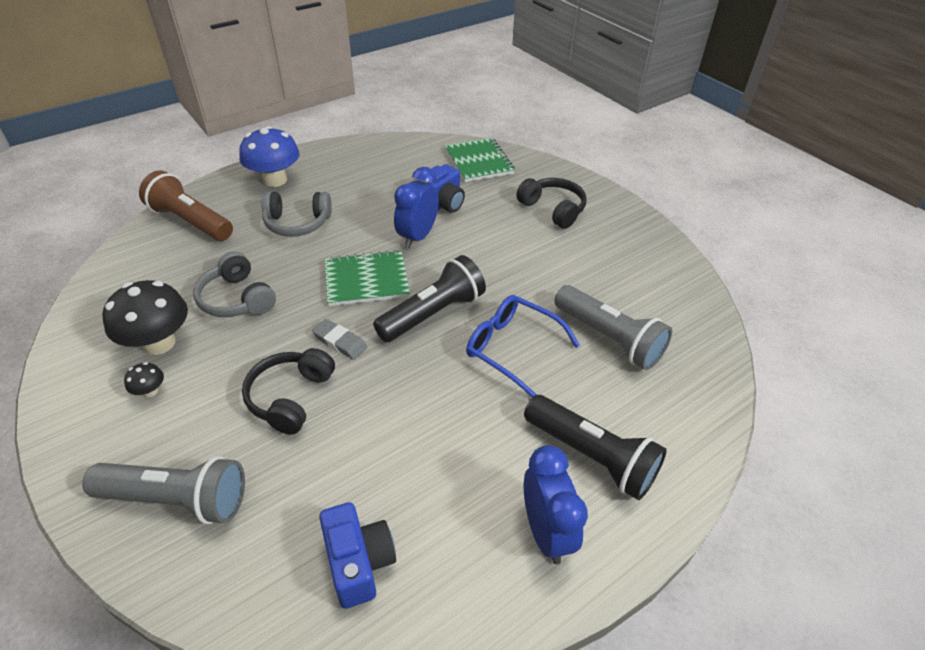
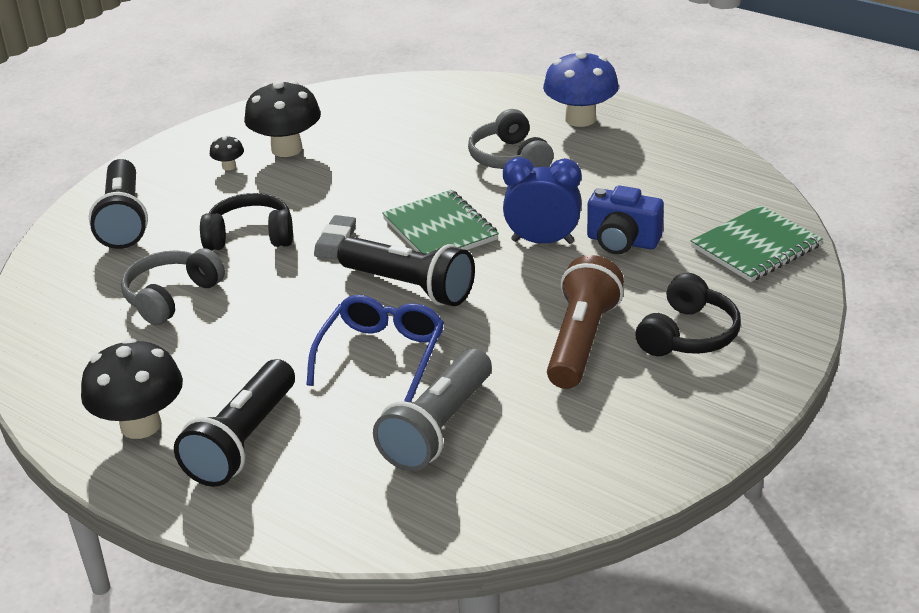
camera: 75 degrees right, 10 degrees down
(178, 499) = (124, 220): grey flashlight -> black flashlight
(190, 222) = (467, 100): brown flashlight -> brown flashlight (581, 341)
(237, 299) = (365, 165): grey headphones -> grey headphones (171, 297)
(359, 562) = (86, 325): blue camera -> none
(546, 532) = (140, 425): blue clock -> black mushroom

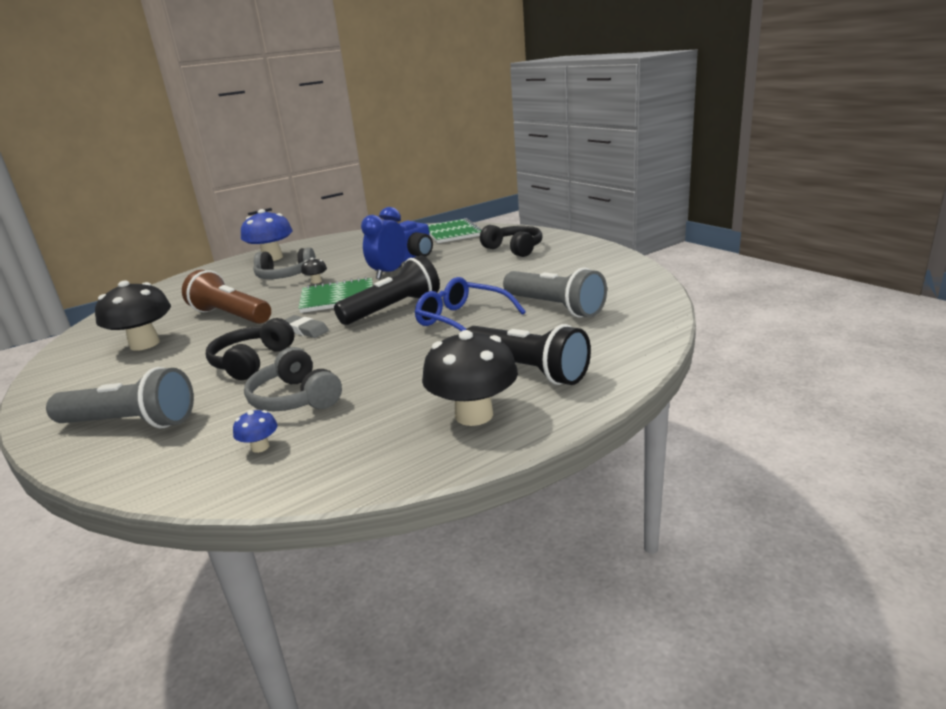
camera: 70 degrees left, 10 degrees down
(83, 310) = (260, 447): none -> blue mushroom
(124, 220) = (131, 423): black flashlight -> grey flashlight
(229, 166) = (128, 369): black mushroom -> black mushroom (316, 281)
(581, 341) = (498, 270): brown flashlight -> brown flashlight (230, 316)

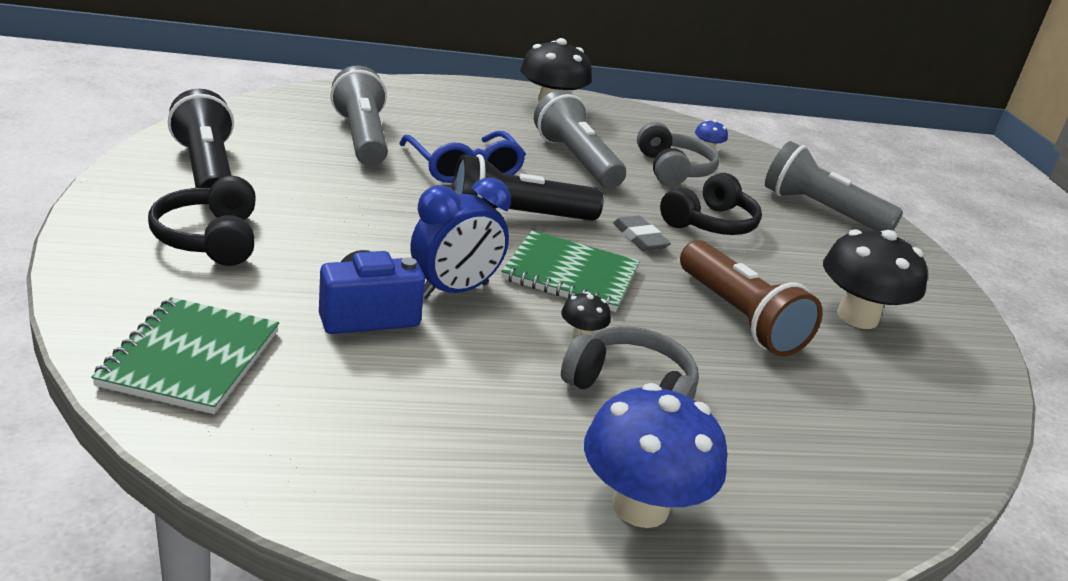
camera: 160 degrees left, 5 degrees up
(391, 364) = (576, 160): none -> grey flashlight
(527, 370) = (478, 111): black flashlight -> black flashlight (206, 171)

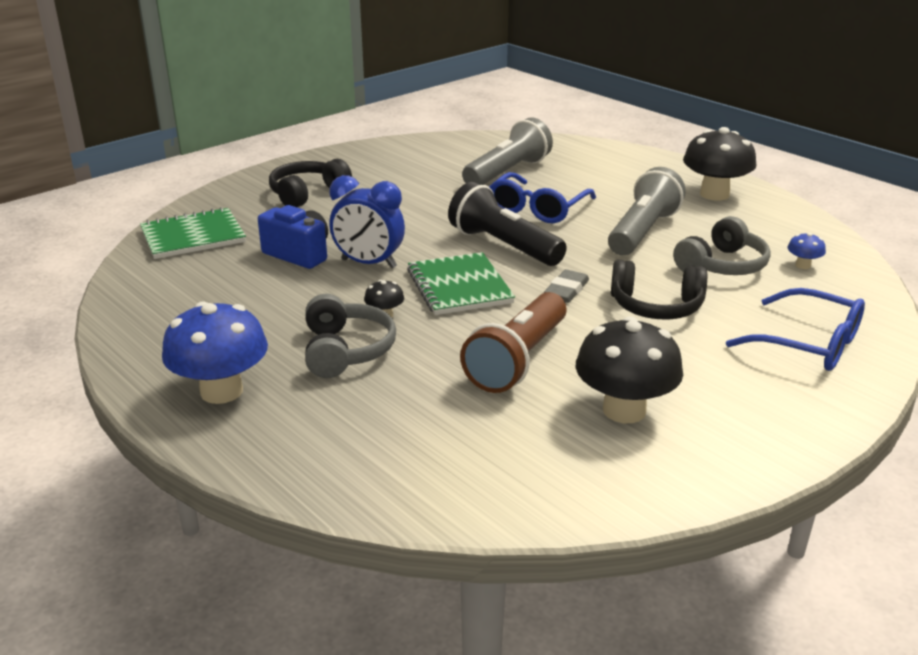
camera: 60 degrees right, 0 degrees up
(206, 171) = (376, 163): black flashlight -> none
(820, 210) = (809, 344): grey flashlight -> blue glasses

